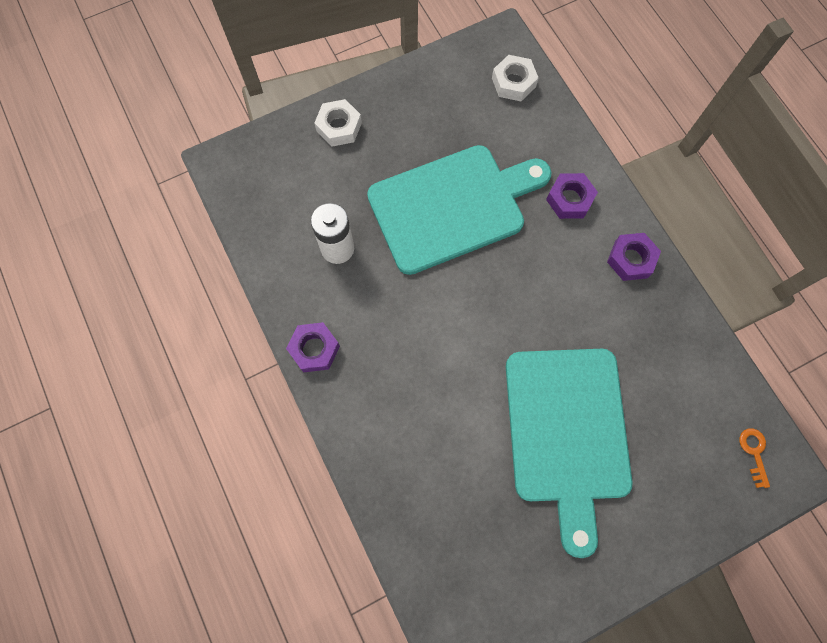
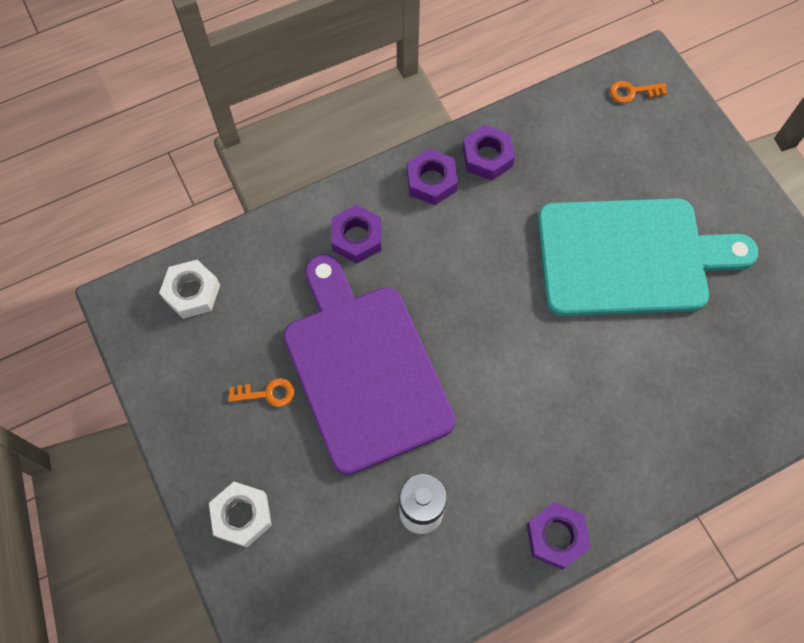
camera: 90 degrees left, 5 degrees down
(431, 138) = (267, 393): none -> orange key
(452, 207) = (364, 369): turquoise cutting board -> purple cutting board
(661, 308) = (487, 157): none -> purple nut

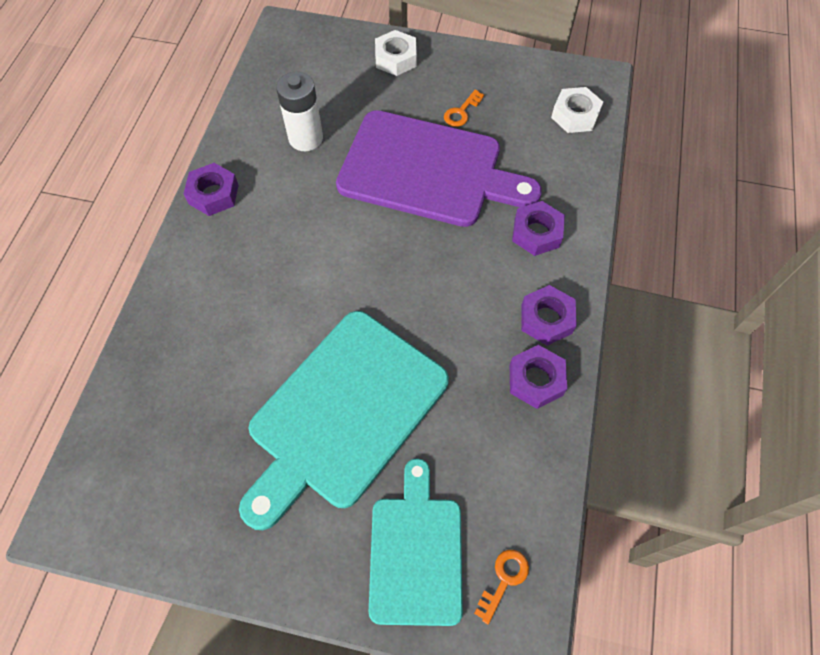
camera: 130 degrees right, 5 degrees down
(667, 147) = (416, 552): none -> turquoise cutting board

